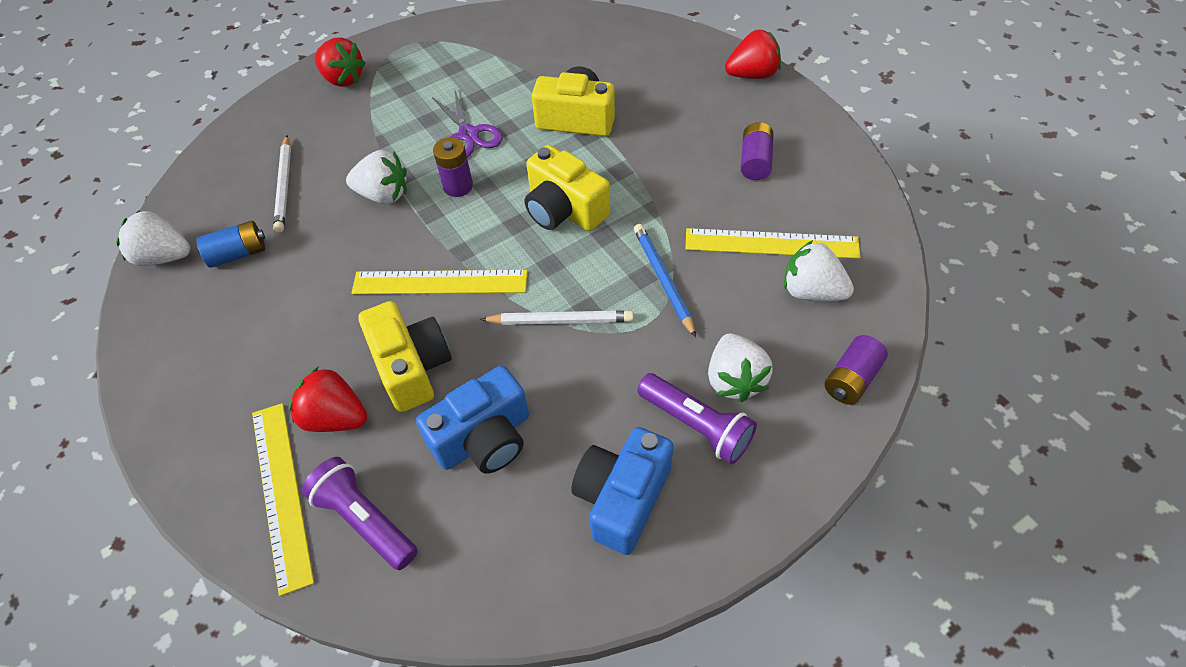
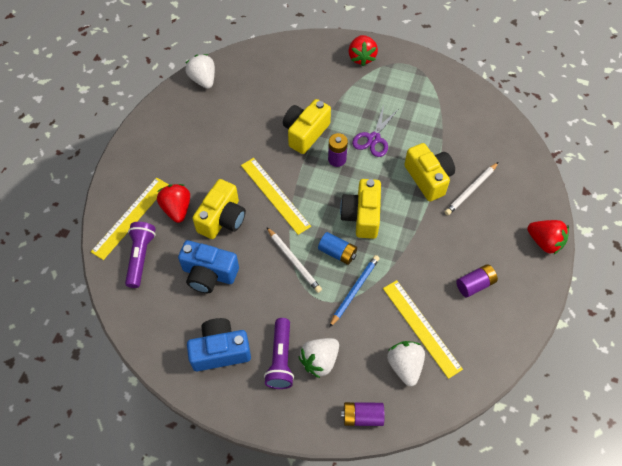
camera: 50 degrees right, 5 degrees up
(238, 253) = (226, 105): blue battery -> blue battery (337, 252)
(284, 186) = (276, 90): white pencil -> white pencil (471, 190)
(383, 194) = (305, 133): white strawberry -> yellow camera

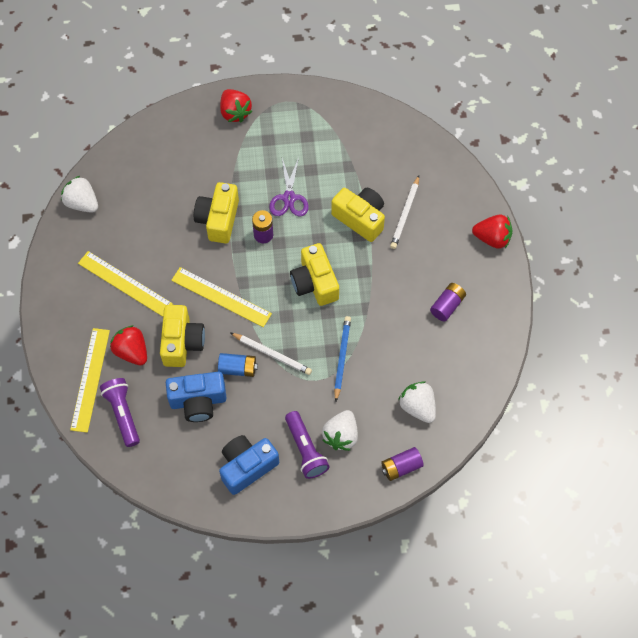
camera: 25 degrees left, 5 degrees up
(337, 252) = (309, 329): blue battery -> blue battery (238, 368)
(421, 328) = (417, 366): yellow ruler -> yellow ruler (125, 283)

